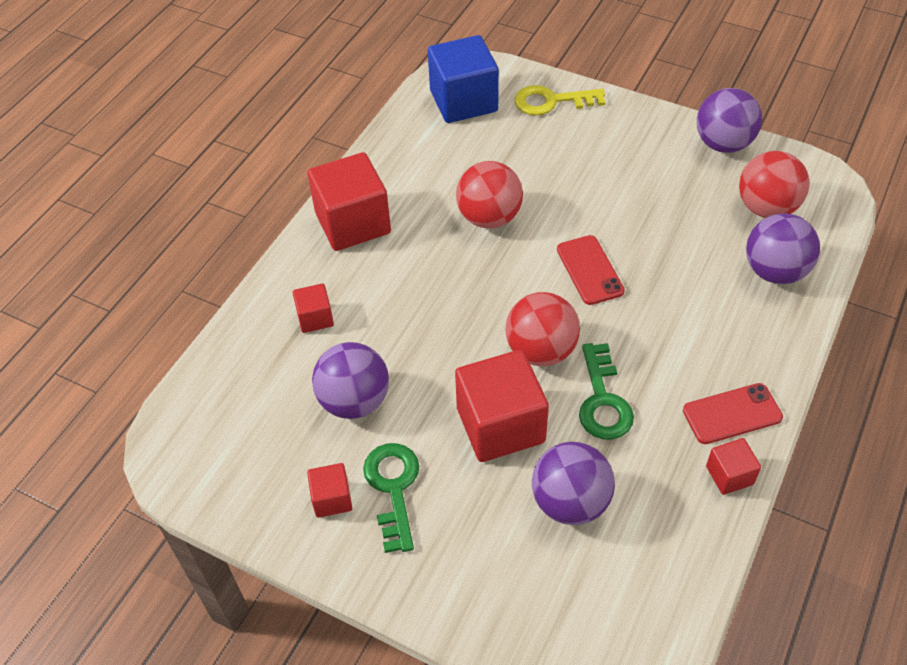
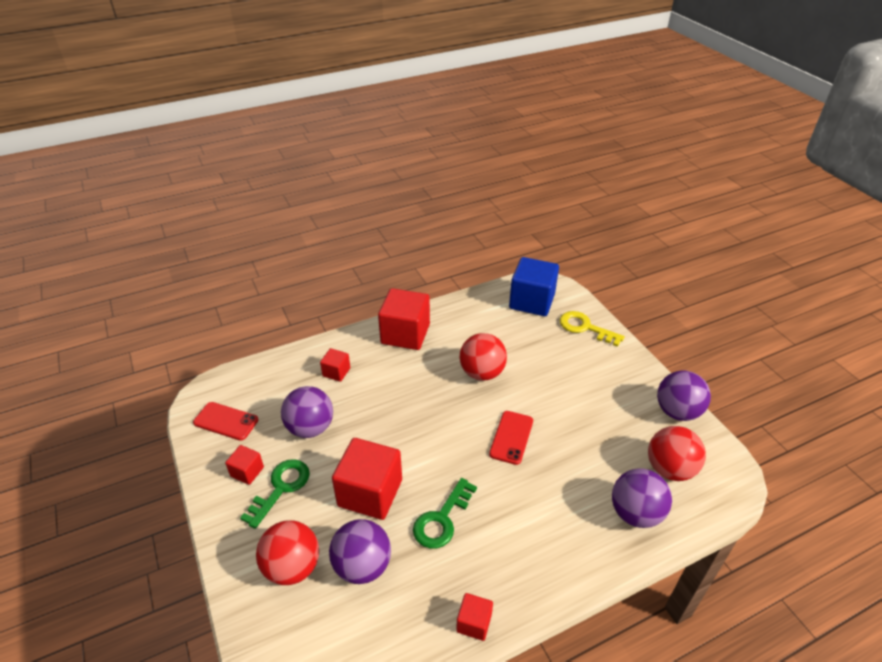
camera: 35 degrees right, 10 degrees down
(541, 350) = (435, 466): red ball -> red ball (292, 567)
(732, 414) = (514, 585): red phone -> red phone (226, 421)

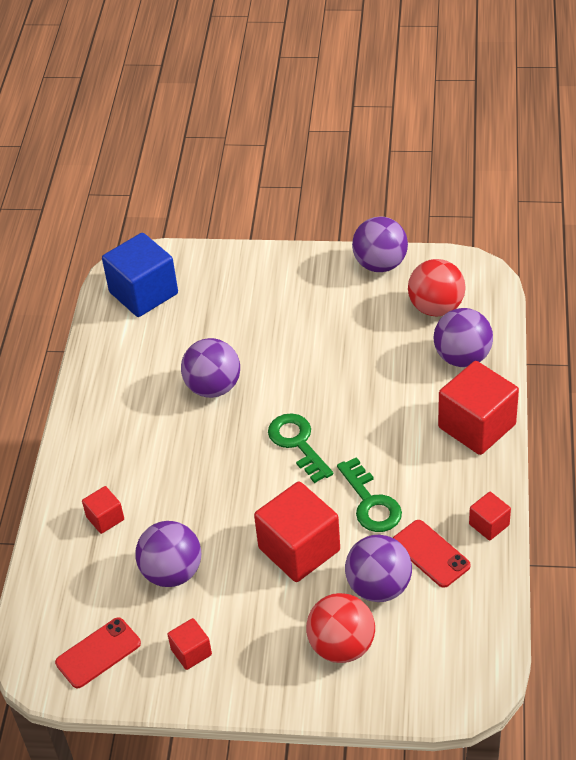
camera: 55 degrees left, 5 degrees up
(281, 488) = (237, 627): green key -> green key (297, 443)
(405, 334) = (97, 429): red cube -> red cube (477, 426)
(482, 373) = (213, 387): red ball -> purple ball
(511, 437) = (316, 404): red phone -> red phone (430, 554)
(585, 328) = (221, 270): yellow key -> none

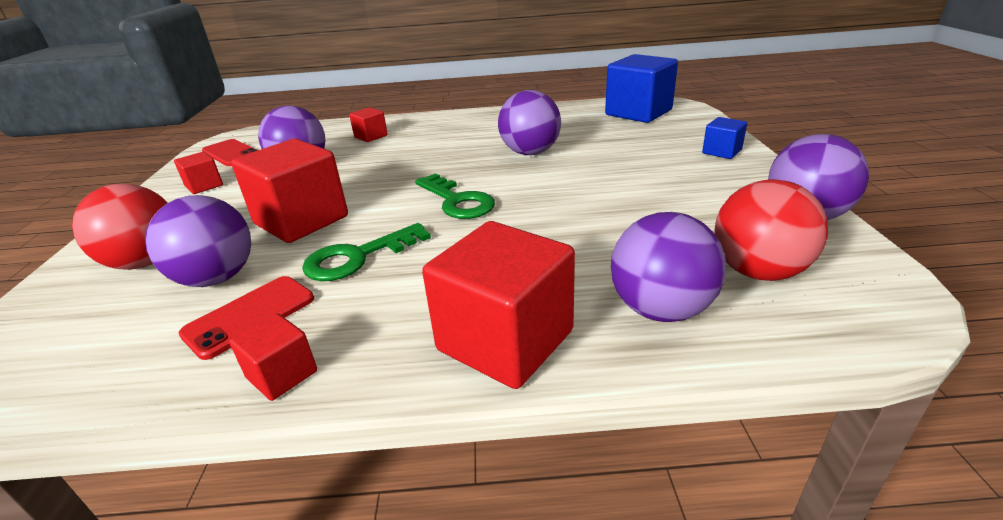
camera: 80 degrees right, 15 degrees down
(264, 268) = (721, 152): none -> blue cube
(297, 443) = (457, 201): green key -> green key turned 90 degrees clockwise

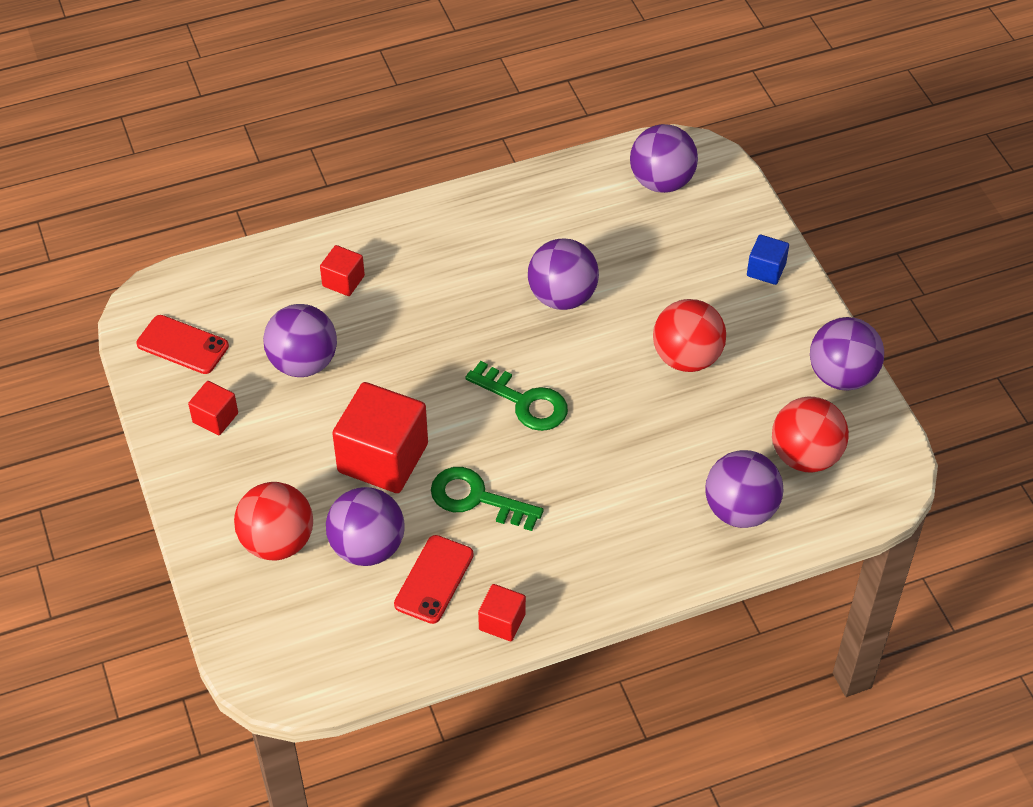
camera: 20 degrees left, 20 degrees up
(358, 257) = (477, 498): green key -> green key turned 75 degrees clockwise
(505, 340) = (641, 561): red cube -> none
(629, 190) = (686, 358): none -> red ball
(638, 113) = (661, 182): blue cube -> purple ball

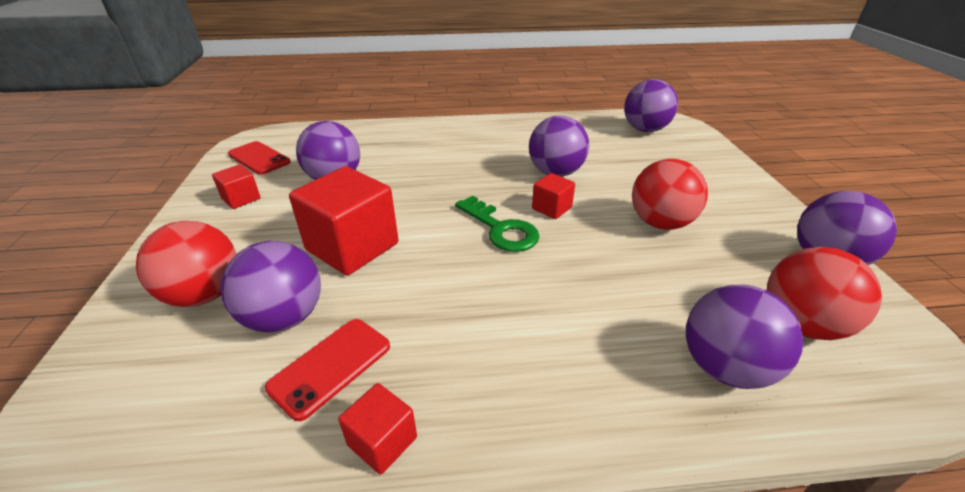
camera: 15 degrees right, 15 degrees down
(343, 281) = (395, 144): red cube -> red cube (551, 208)
(477, 498) = (421, 295): green key -> none
(766, 270) = (732, 180): blue cube -> none

